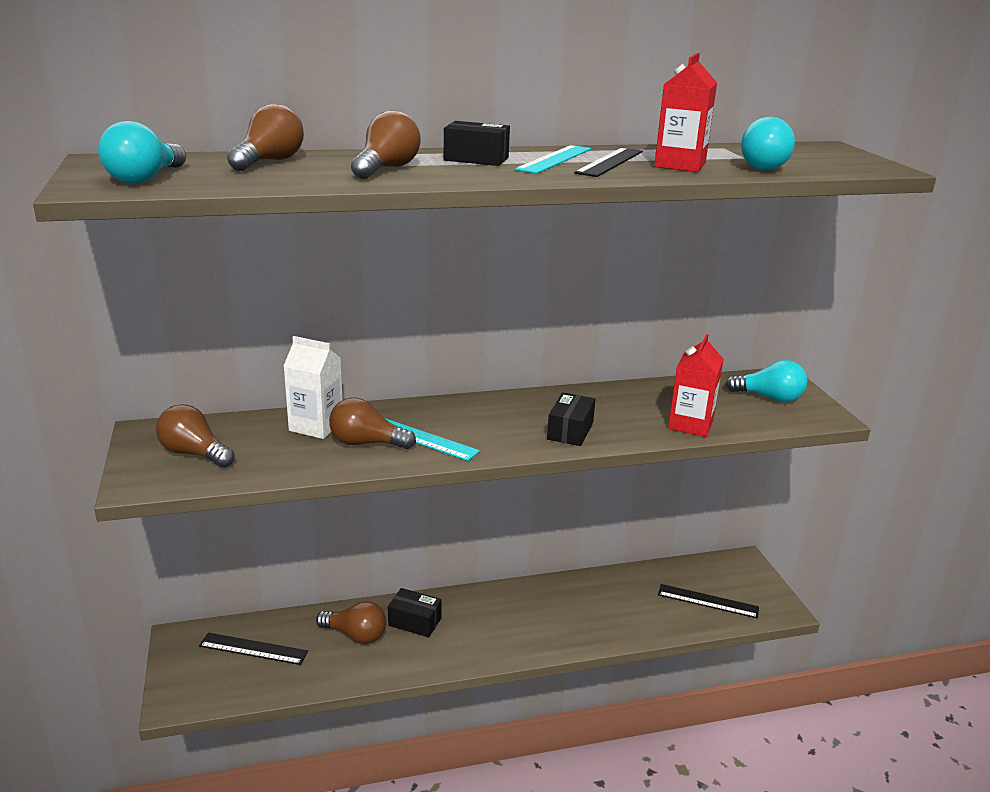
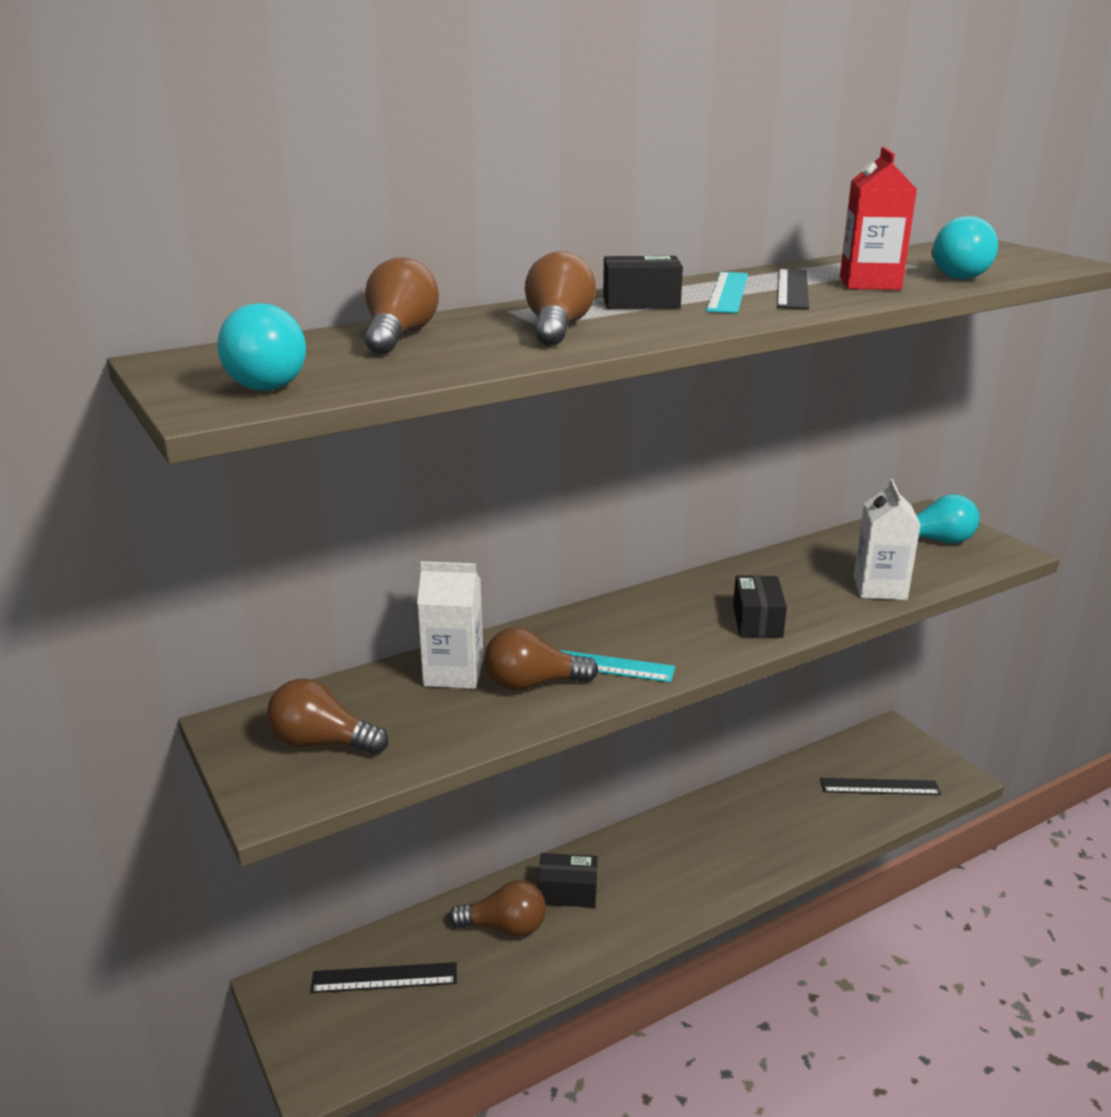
camera: 15 degrees left, 0 degrees up
(690, 424) = (879, 588): red carton -> white carton

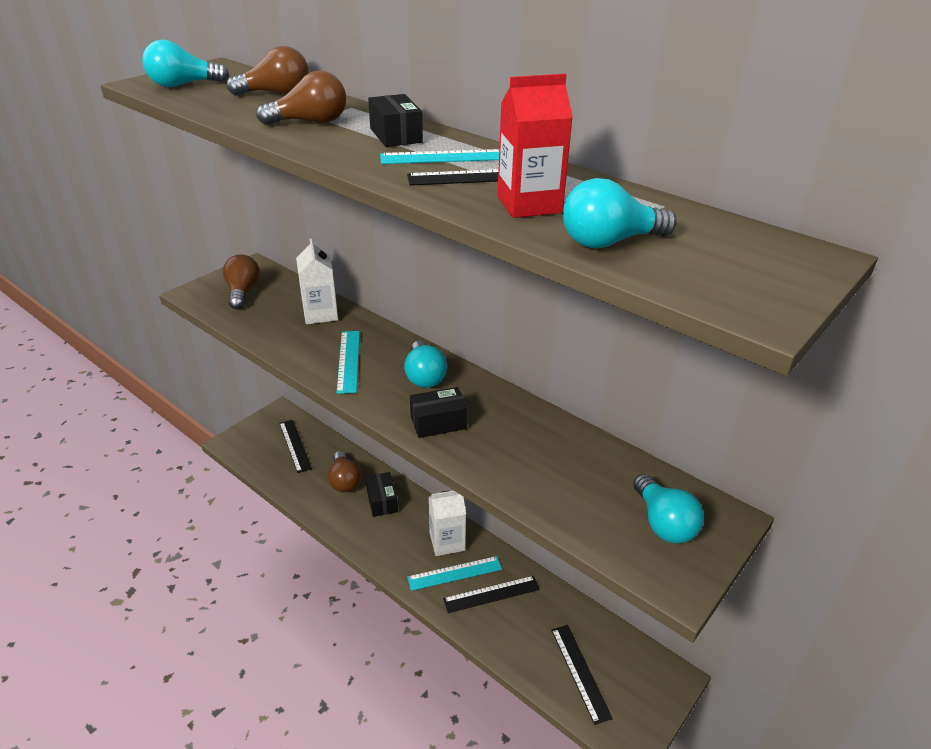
camera: 70 degrees right, 10 degrees up
(533, 683) = (318, 342): brown light bulb -> none
(659, 615) = (424, 376): none -> turquoise light bulb
(723, 848) = (454, 573): none -> turquoise ruler
(764, 824) = (491, 594): none -> black ruler
(879, 588) = (533, 487): white carton -> white carton (447, 542)

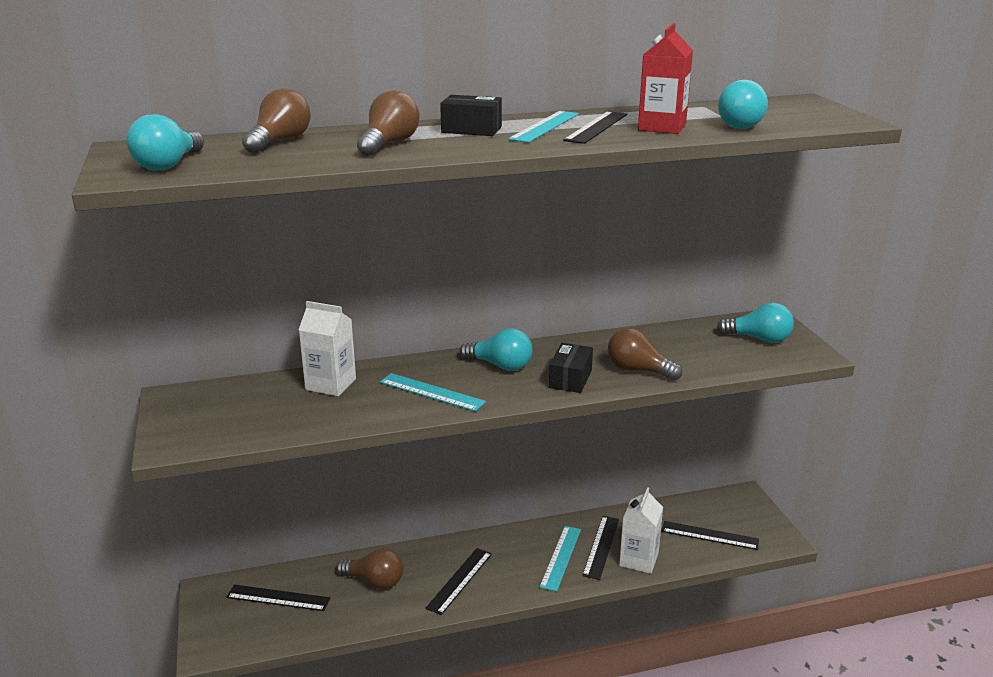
camera: 55 degrees left, 10 degrees down
(242, 292) = (219, 415): brown light bulb -> brown light bulb (638, 370)
(379, 525) = (459, 580): none -> black ruler
(382, 501) = (430, 566): black box -> none
(447, 542) = (521, 547): white carton -> white carton (639, 559)

